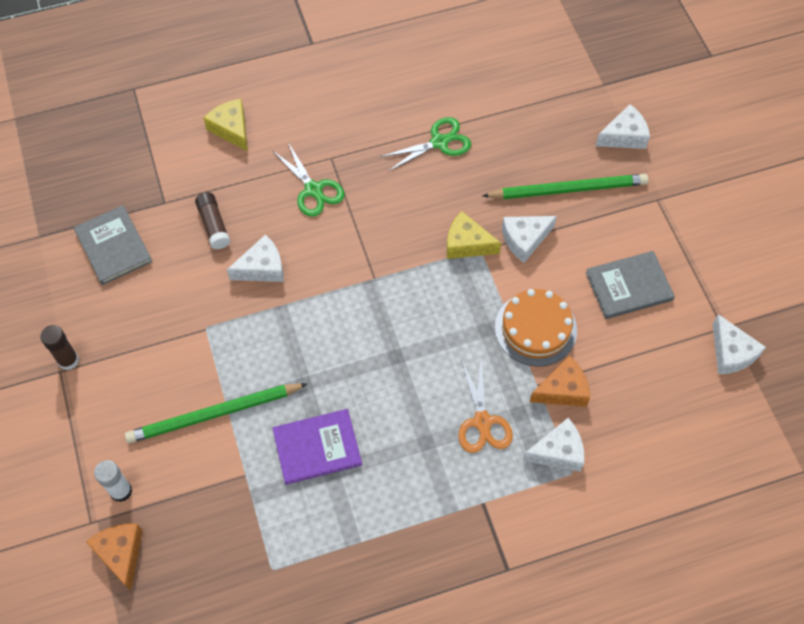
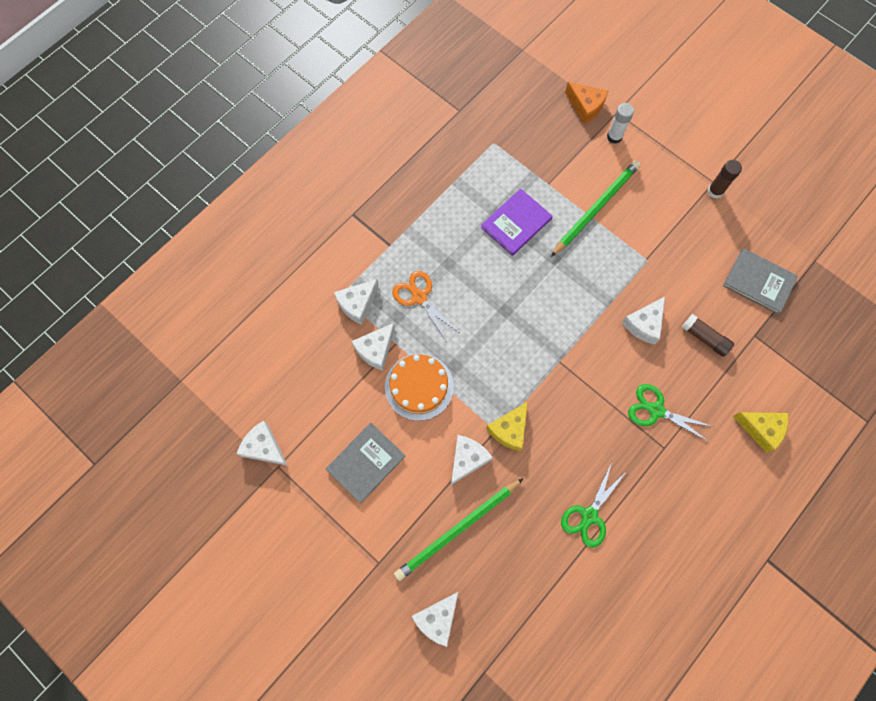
camera: 150 degrees right, 10 degrees up
(467, 244) = (509, 429): yellow cheese -> yellow cheese turned 135 degrees clockwise
(562, 390) = (376, 349): orange cheese -> white cheese

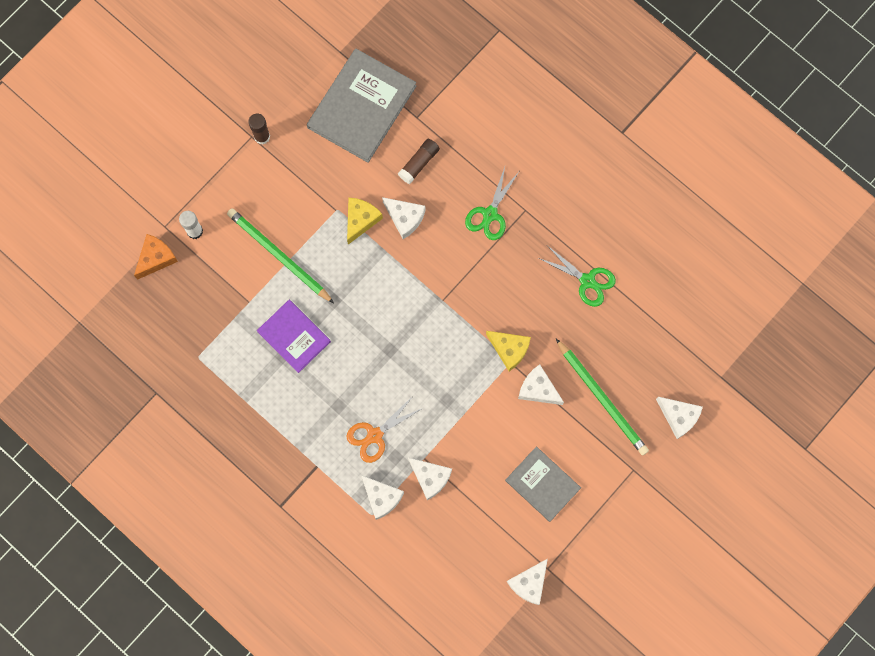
camera: 90 degrees left, 5 degrees up
(419, 386) = (468, 435): orange cake -> none
(758, 282) = (362, 107): grey book -> grey book, size x1.63
(761, 429) = (506, 123): yellow cheese -> yellow cheese (360, 220)

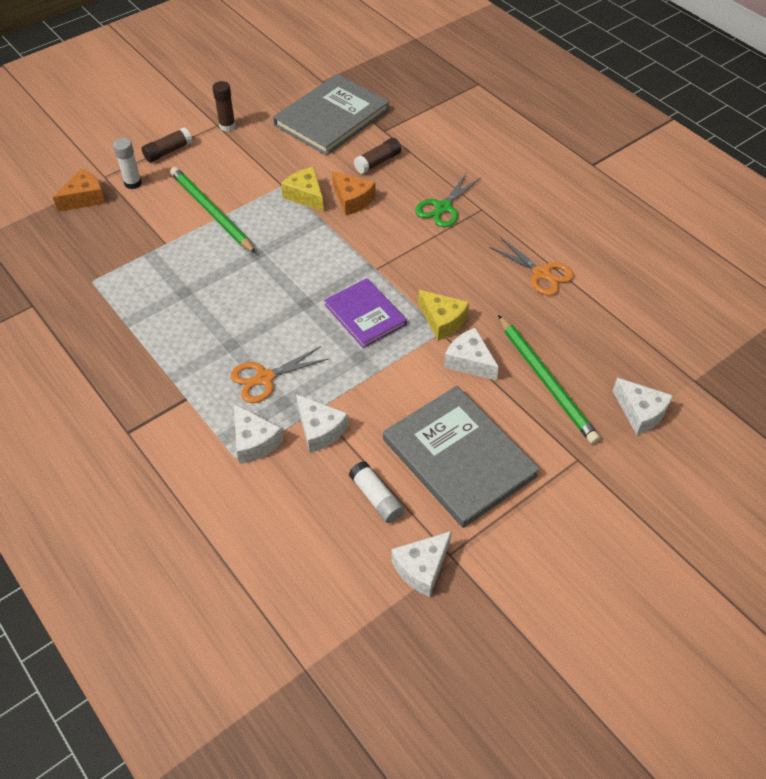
camera: 10 degrees right, 25 degrees down
(214, 182) = (168, 151): none -> brown glue stick
(294, 336) = (203, 277): purple book -> purple book (365, 315)
(360, 220) = (305, 195): yellow cheese -> yellow cheese turned 75 degrees counterclockwise
(405, 218) = (352, 200): white cheese -> orange cheese
(486, 531) = (376, 498): none -> white glue stick
(542, 484) = (459, 457): grey book -> grey book, size x1.63
(587, 281) = (541, 273): green scissors -> orange scissors

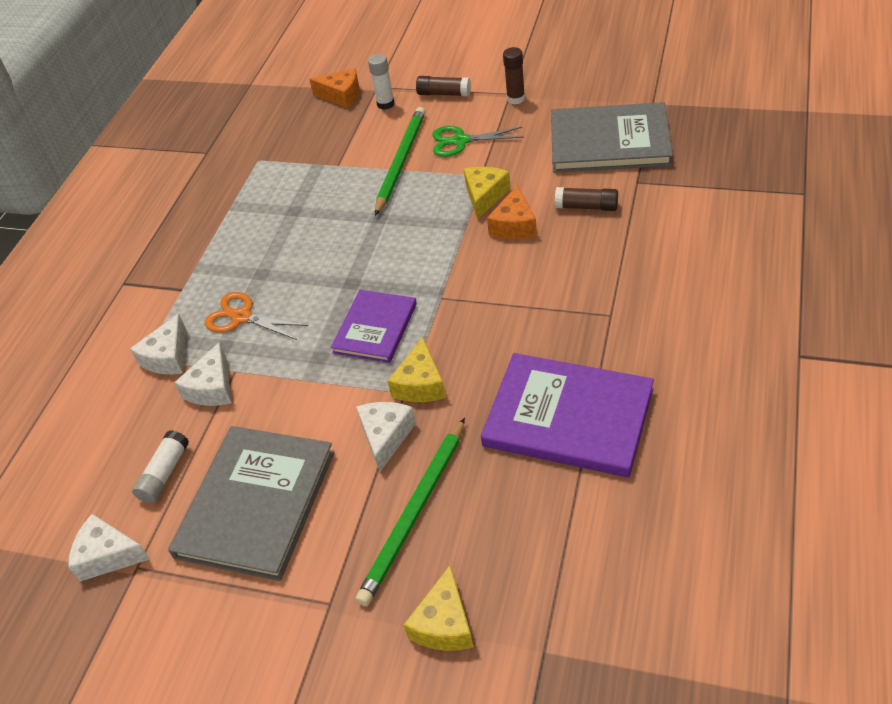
camera: 60 degrees right, 5 degrees down
(443, 208) = (578, 287): green scissors -> green scissors (460, 141)
(541, 273) = (568, 417): orange scissors -> purple book
(640, 412) = (444, 624): white cheese -> yellow cheese

